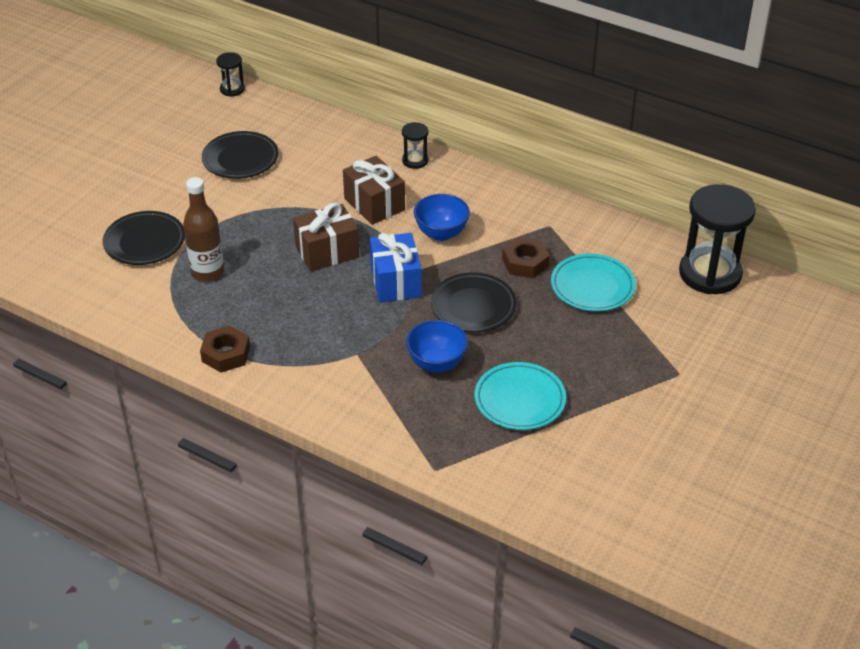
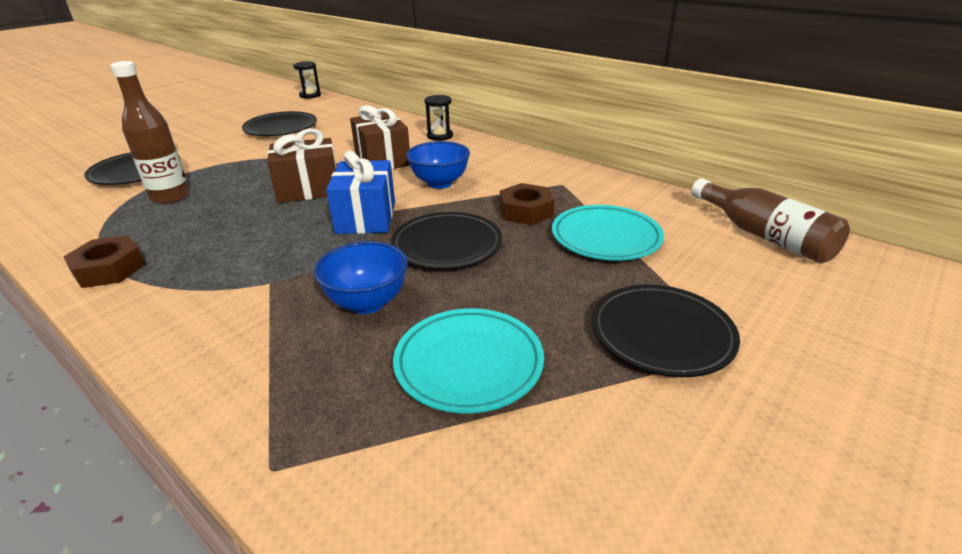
camera: 10 degrees right, 10 degrees down
(634, 367) = (661, 334): none -> black plate
(710, 273) = (764, 236): black hourglass -> brown bottle

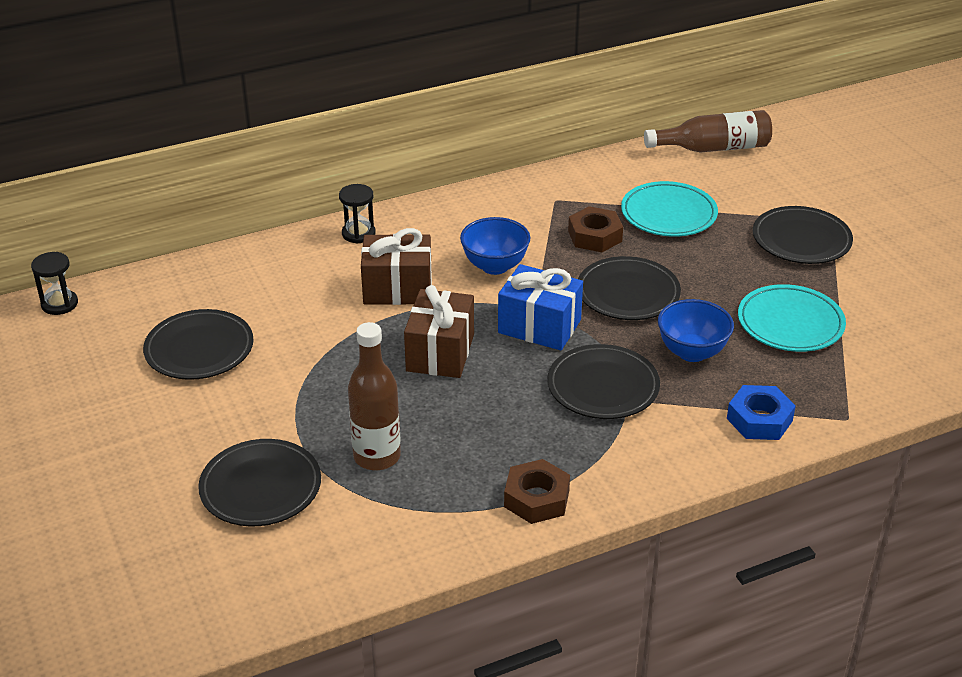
camera: 65 degrees left, 5 degrees up
(251, 380) = (759, 419): none -> blue nut
(286, 265) = (603, 387): none -> black plate

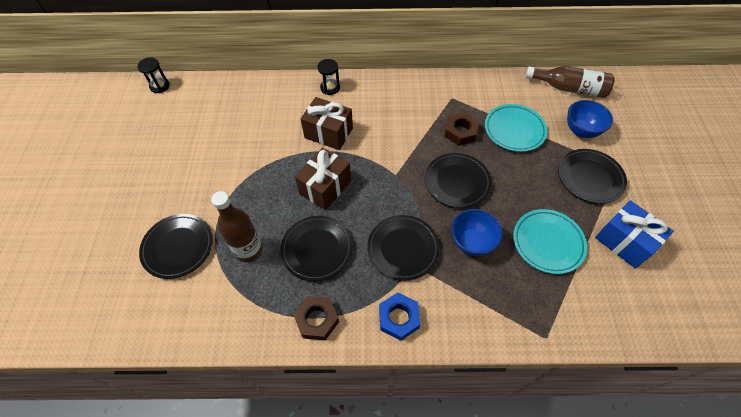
camera: 25 degrees right, 20 degrees up
(199, 349) = (205, 139): black plate -> black plate (317, 249)
(495, 266) = (390, 135): blue bowl -> blue bowl (581, 130)
(539, 326) = (391, 188): blue gift -> blue gift (624, 242)
(759, 419) = (486, 314): blue nut -> blue nut (398, 318)

